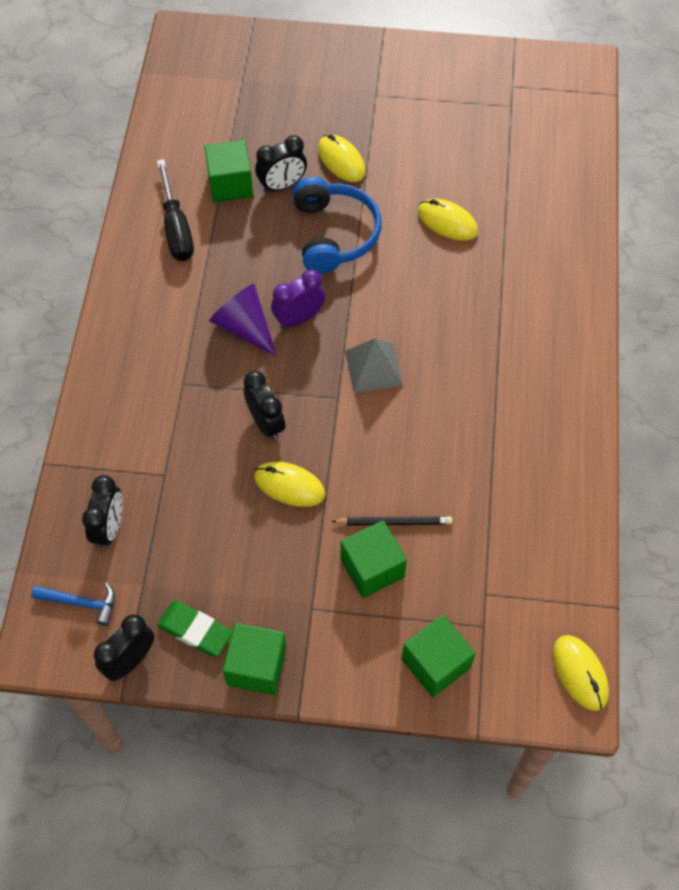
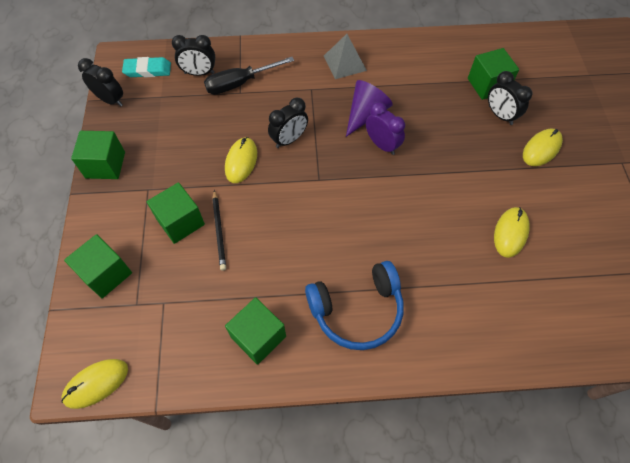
camera: 80 degrees right, 0 degrees up
(81, 603) = (148, 70): blue hammer -> turquoise eraser
(176, 228) = (437, 62): black screwdriver -> black screwdriver (240, 83)
(195, 630) = (130, 128): green eraser -> none
(334, 234) = (467, 155): blue headphones -> blue headphones (357, 310)
(373, 367) = (351, 199): grey pyramid -> grey pyramid (345, 63)
(541, 492) = (258, 337): none -> green cube

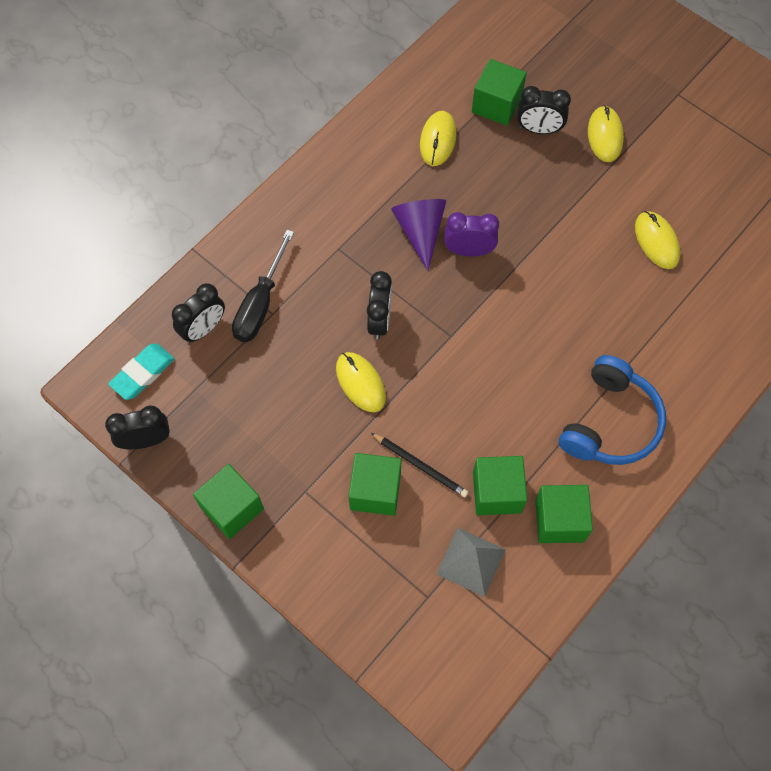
camera: 45 degrees left, 5 degrees up
(96, 383) = (477, 688): yellow mouse -> yellow mouse (438, 140)
(106, 274) = (368, 600): green cube -> green cube (497, 492)
(345, 63) = (339, 191): grey pyramid -> grey pyramid (471, 561)

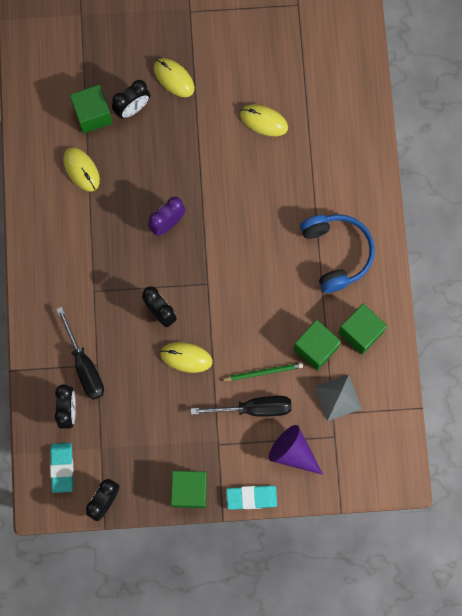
camera: 45 degrees left, 10 degrees up
(283, 574) = (251, 497): none -> turquoise eraser
(375, 491) = (254, 408): green cube -> black screwdriver
(420, 231) = (128, 237): purple cone -> purple cone (292, 452)
(420, 466) = (263, 372): black pencil -> green pencil

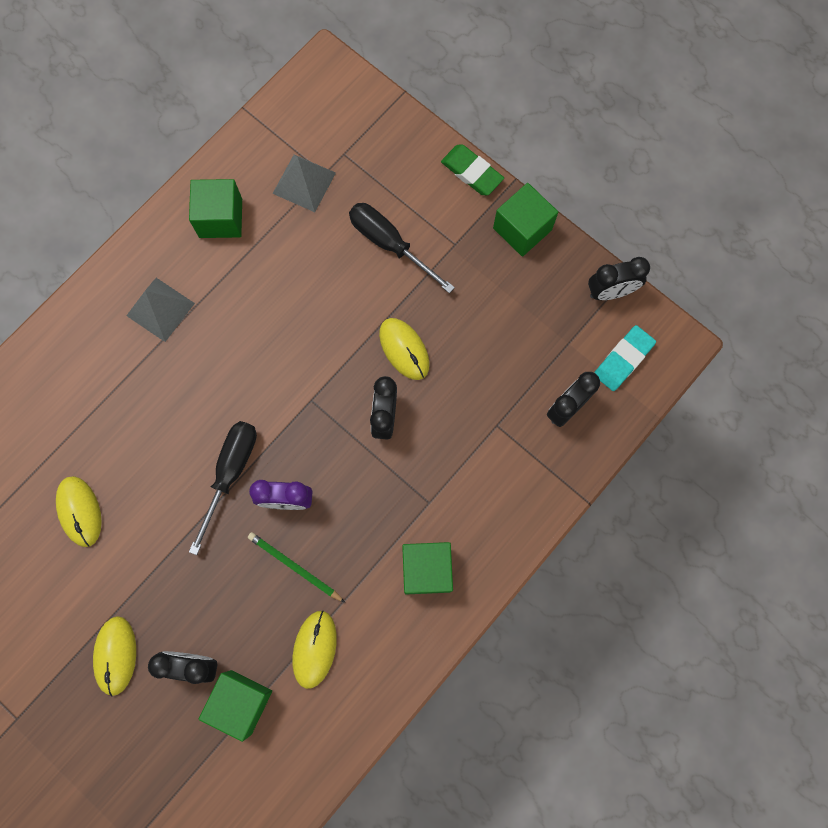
camera: 135 degrees left, 0 degrees up
(84, 365) = (510, 436): black screwdriver -> black screwdriver (230, 473)
(251, 497) = (471, 172): turquoise eraser -> green eraser
(263, 372) = (346, 267): green pencil -> green pencil (294, 567)
(292, 452) = (395, 175): purple cone -> none
(315, 348) = (276, 243): green cube -> green cube (426, 569)
(336, 253) = (160, 309): blue headphones -> grey pyramid

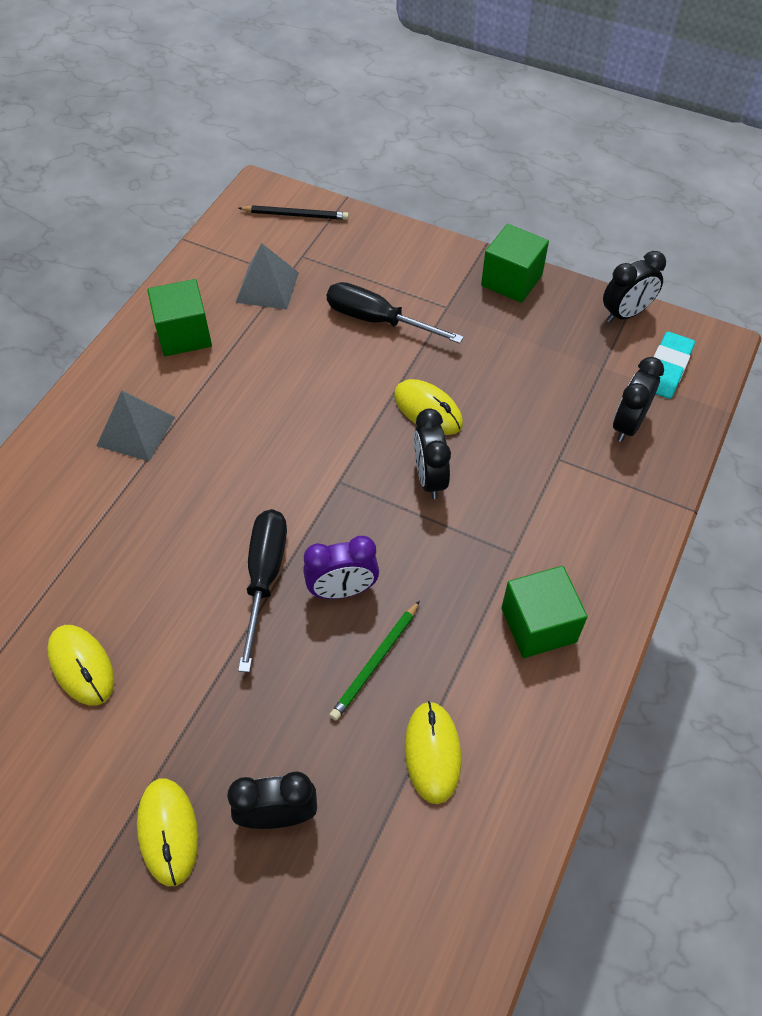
camera: 15 degrees left, 20 degrees down
(240, 702) = (356, 847): green cube -> none
(294, 567) = (375, 662): green pencil -> green pencil turned 75 degrees counterclockwise
(351, 104) = (296, 215): none -> black pencil
(471, 172) = (440, 245): green eraser -> none

